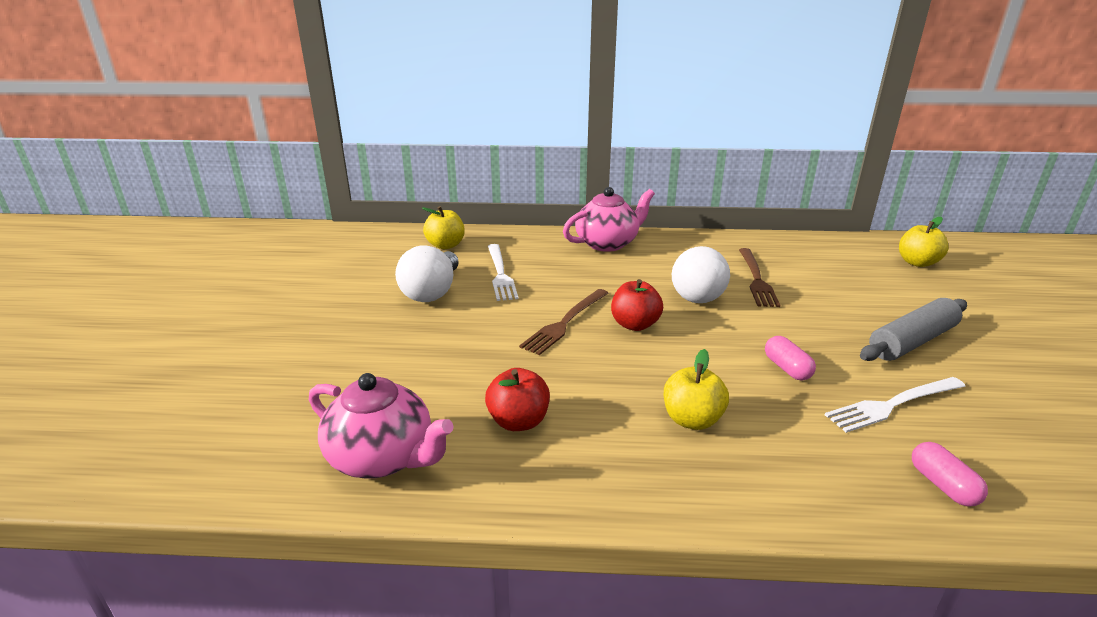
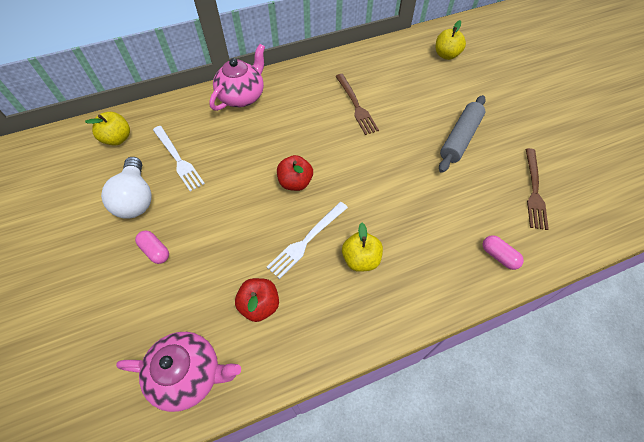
camera: 25 degrees left, 30 degrees up
(565, 322) = (249, 197): brown fork -> brown fork (534, 190)
(695, 292) = (322, 134): white light bulb -> none
(787, 368) = (399, 190): pink capsule -> pink capsule (155, 251)
(893, 404) = (462, 200): white fork -> white fork (307, 240)

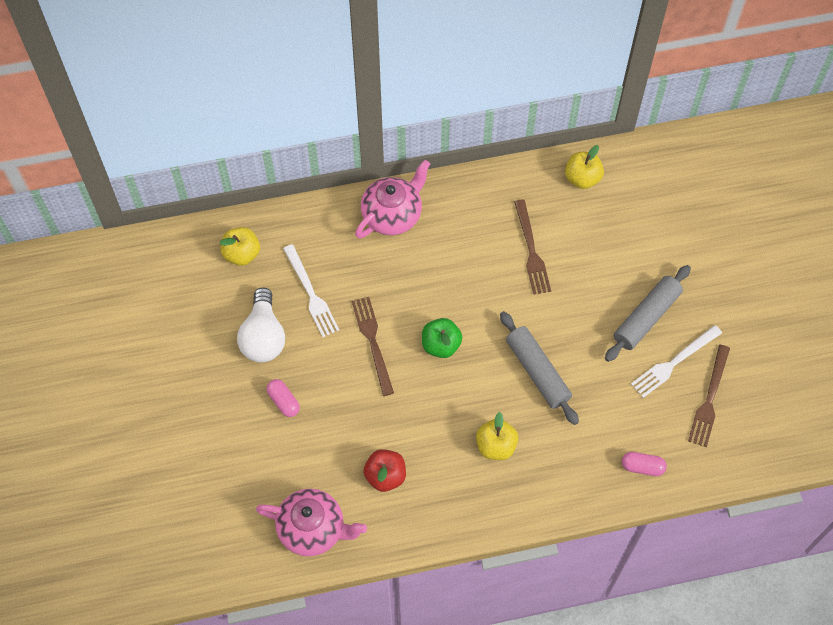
camera: 10 degrees right, 5 degrees up
(235, 189) = (373, 342): none -> brown fork
(295, 182) = (441, 345): red apple -> green apple
(307, 240) = (443, 416): white fork -> white fork (674, 362)
(383, 191) = (537, 372): none -> grey rolling pin
(446, 55) = (668, 188): yellow apple -> yellow apple (582, 178)
(499, 256) = (642, 467): pink capsule -> pink capsule turned 45 degrees counterclockwise

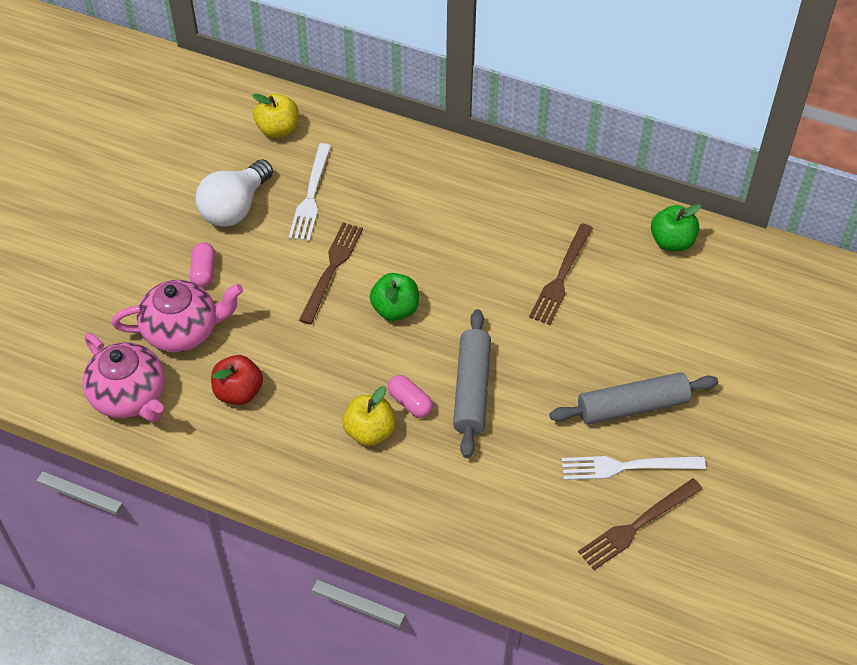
camera: 35 degrees right, 10 degrees down
(392, 215) = (448, 172): pink teapot -> pink teapot (182, 330)
(582, 178) = (672, 242): yellow apple -> green apple
(642, 467) = (506, 546): pink capsule -> pink capsule (410, 402)

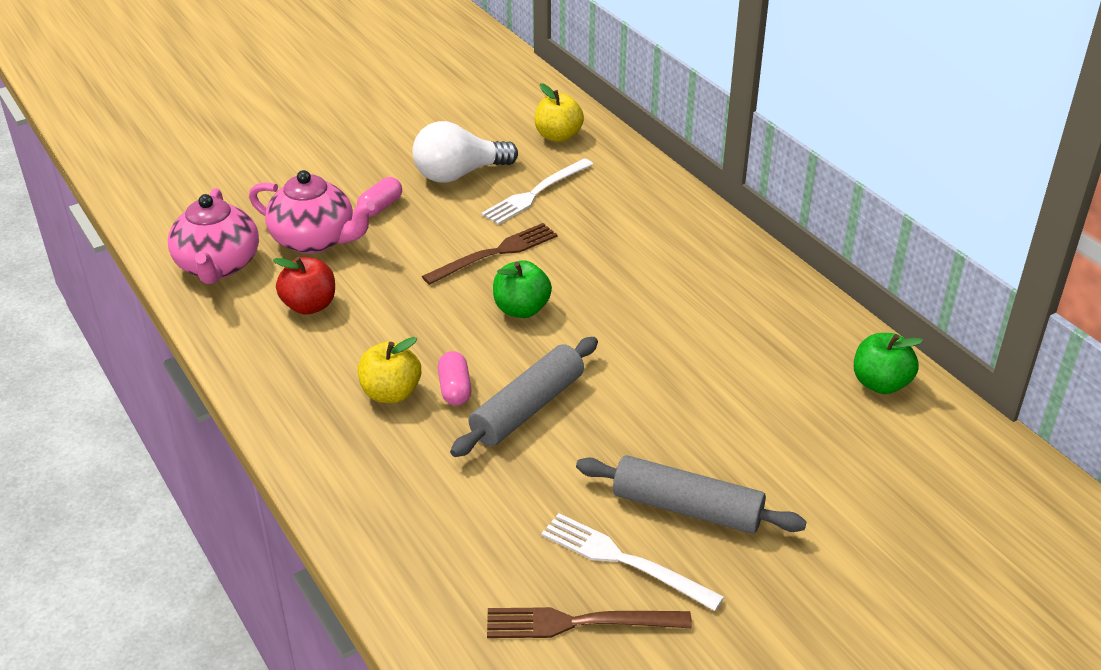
camera: 35 degrees right, 15 degrees down
(561, 277) = (721, 359): brown fork -> none

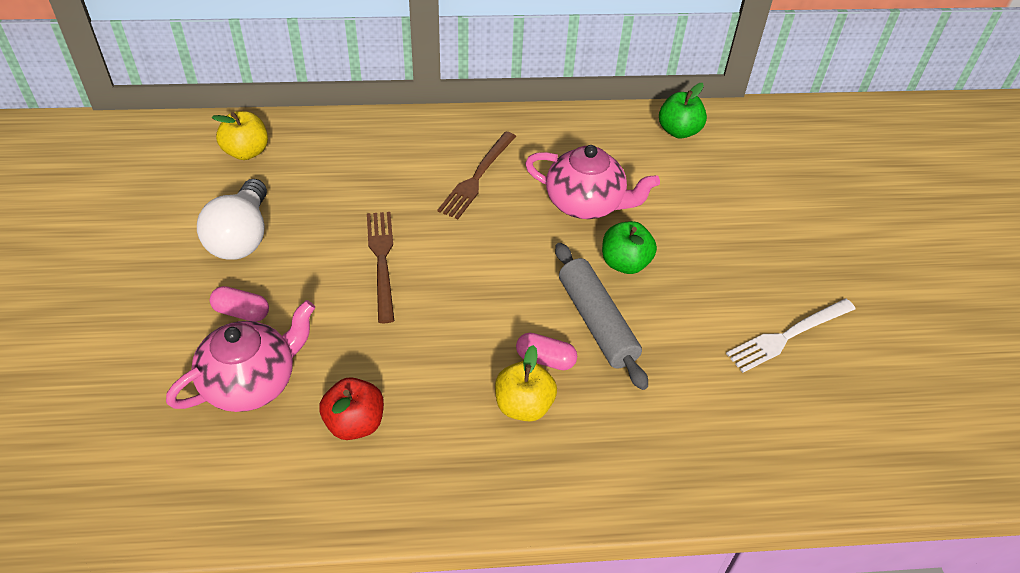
camera: 65 degrees left, 10 degrees up
(218, 266) = (226, 481): pink teapot -> pink teapot (585, 203)
(380, 207) = (242, 312): pink capsule -> pink capsule turned 45 degrees counterclockwise
(521, 309) = (471, 275): green apple -> green apple (625, 263)
(536, 193) = (318, 200): white fork -> none
(580, 623) = (838, 386): brown fork -> brown fork (477, 177)
(687, 508) = (751, 280): grey rolling pin -> none

